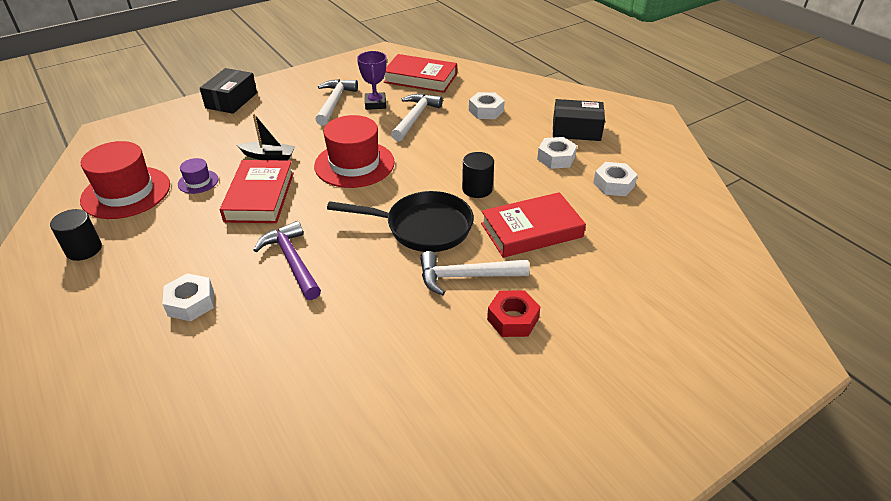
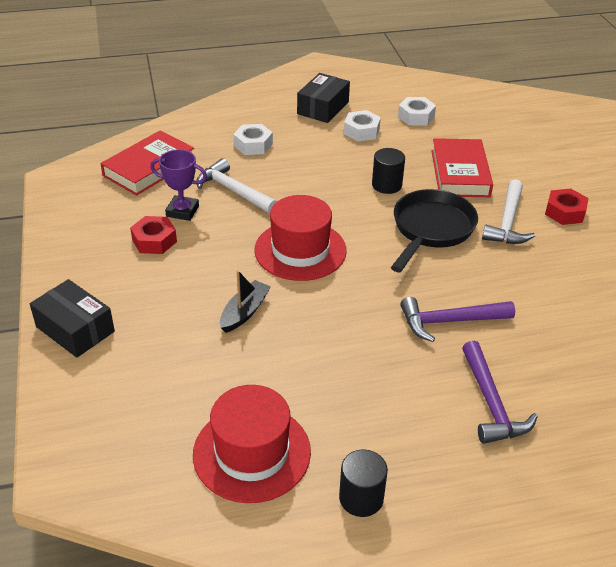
camera: 70 degrees left, 0 degrees up
(191, 303) = (491, 403): white nut -> purple hammer
(198, 182) = (265, 380): purple hat -> none
(260, 196) = (325, 330): red book -> none
(334, 102) = (154, 241): white hammer -> red nut

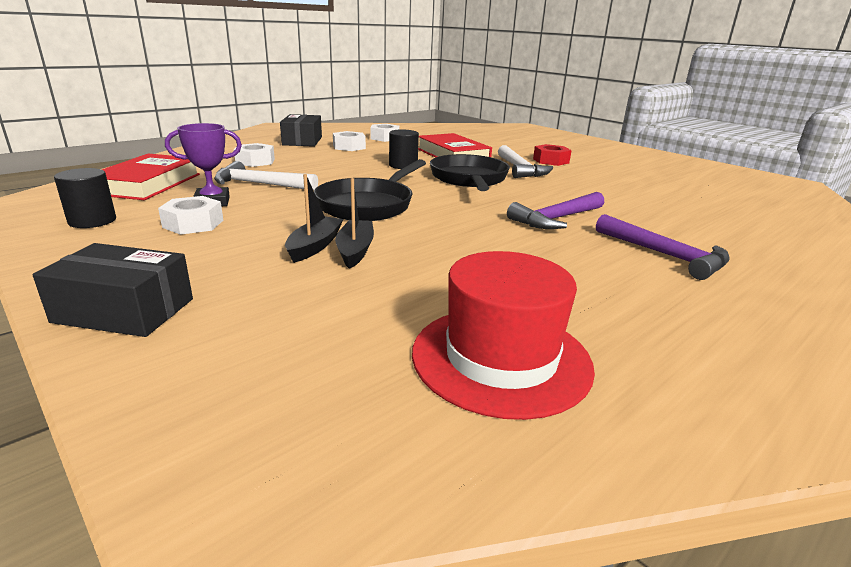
camera: 30 degrees left, 15 degrees down
(154, 241) = (193, 224): red nut -> white nut
(220, 297) = (314, 246): none -> black boat
(300, 250) = (368, 205): red hat -> black pan
(361, 498) = (674, 357): black cylinder -> black cylinder (92, 221)

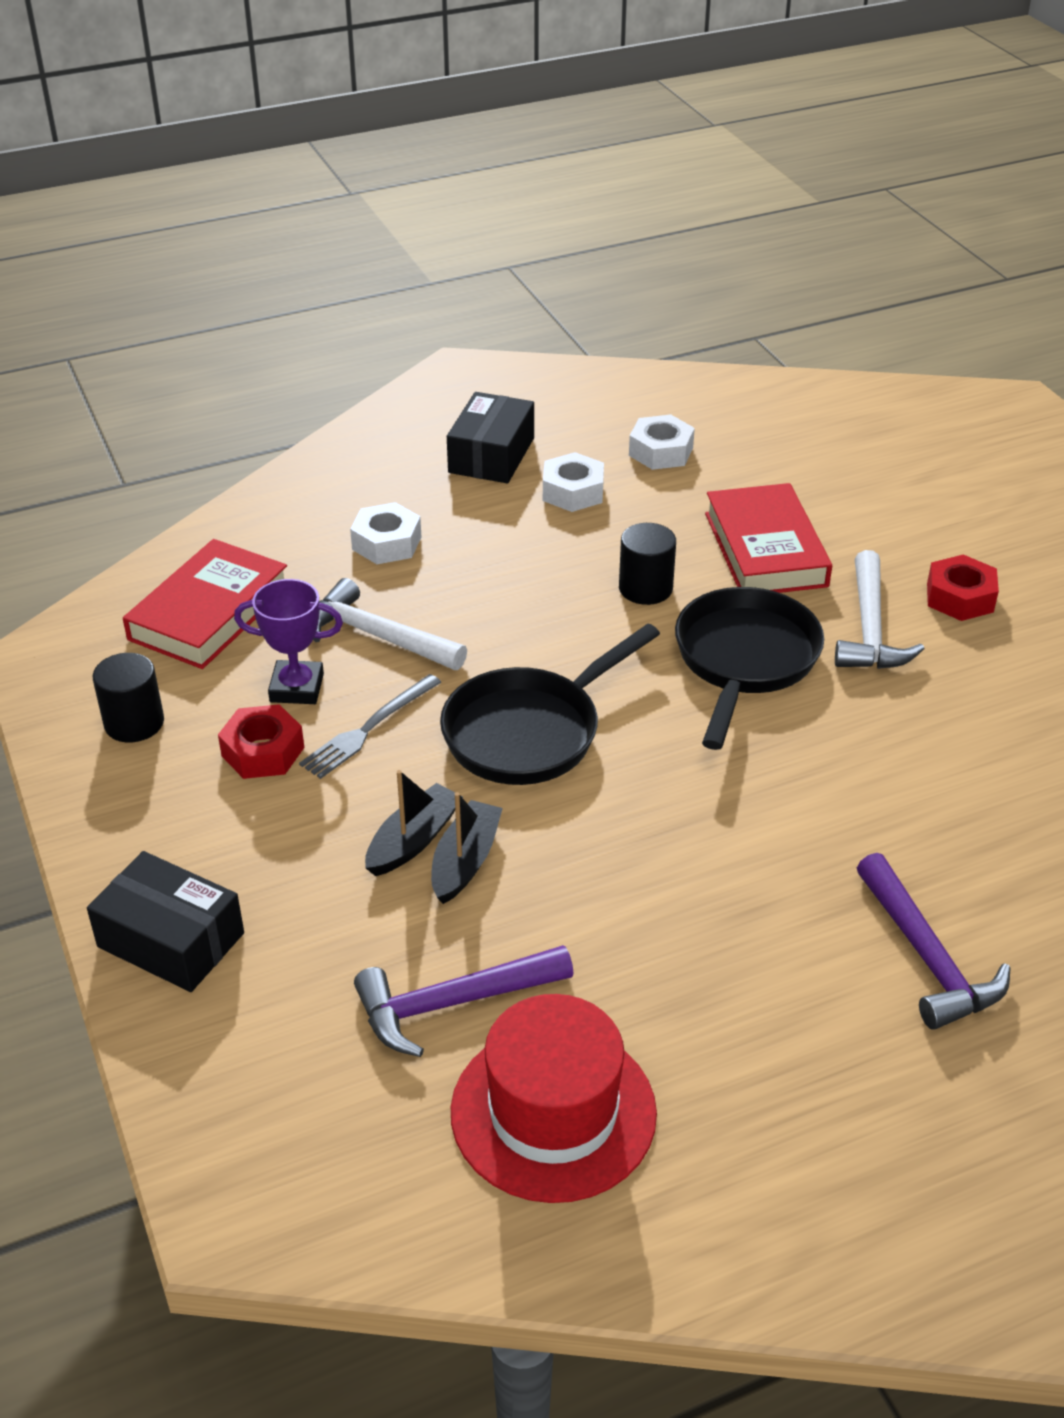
camera: 20 degrees right, 15 degrees up
(193, 224) = (263, 751): white nut -> red nut
(266, 211) = (368, 729): none -> grey fork
(556, 219) = (821, 823): purple hammer -> purple hammer (453, 1003)

